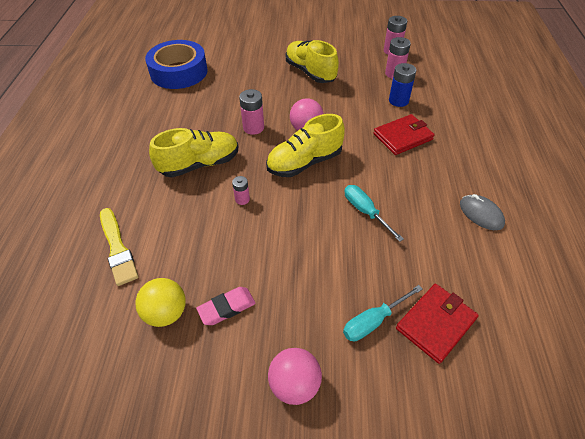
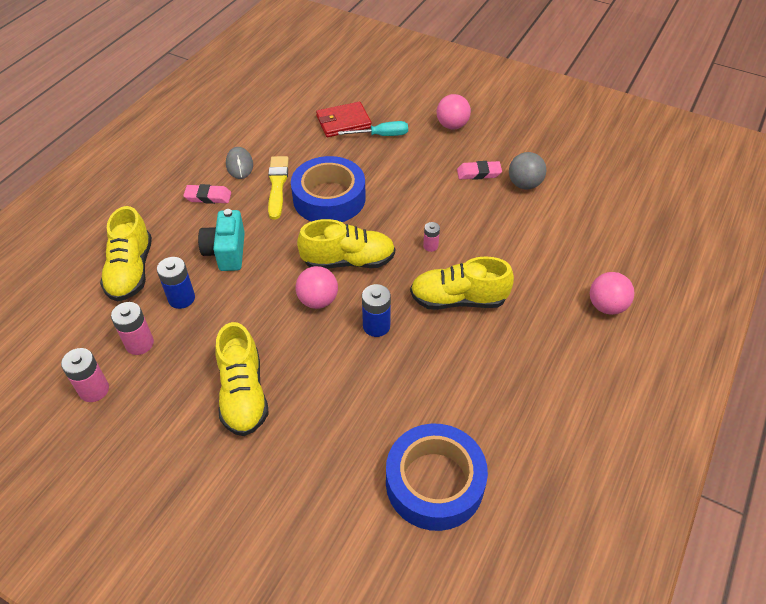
camera: 155 degrees left, 0 degrees up
(69, 201) = (606, 306): none -> pink ball
(117, 248) = (558, 242): yellow brush -> yellow brush (277, 185)
(166, 313) = (524, 184): yellow ball -> grey ball
(253, 128) = (376, 326): pink battery -> blue battery
(365, 211) = (329, 198): turquoise screwdriver -> blue tape
(403, 137) = (226, 252): red wallet -> turquoise camera
(451, 104) = (131, 271): none -> yellow shoe
(468, 172) = (208, 197): none -> pink eraser

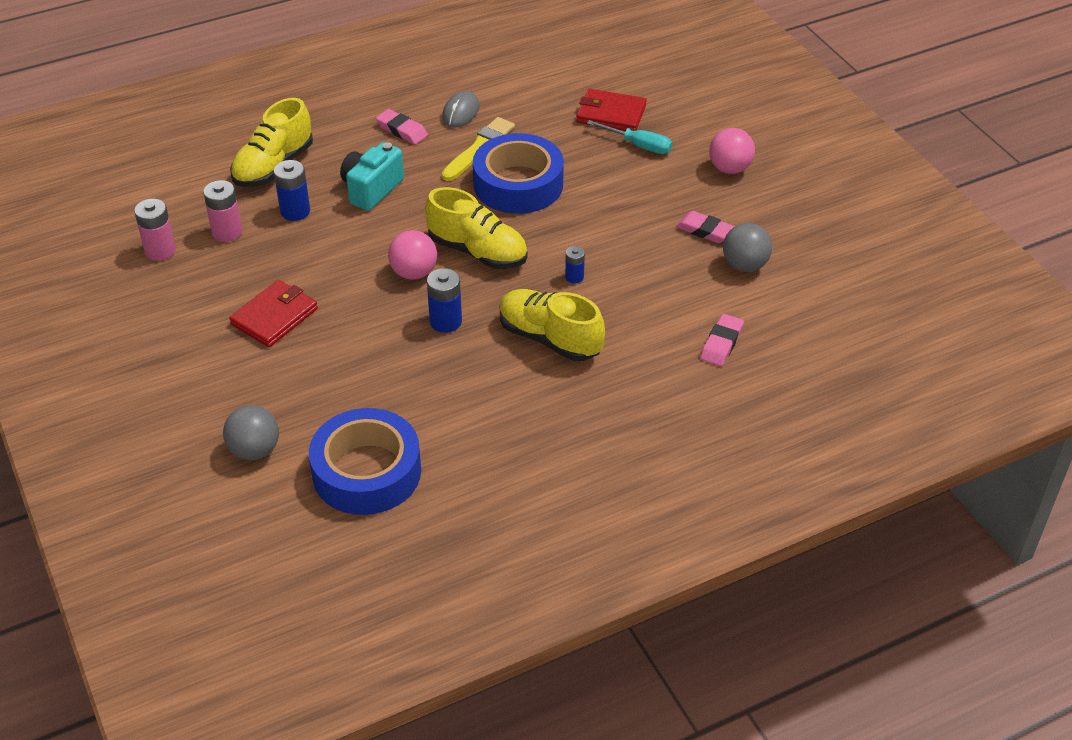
camera: 35 degrees right, 5 degrees down
(243, 394) = (274, 316): yellow shoe -> red wallet
(332, 520) = (254, 450): none -> grey ball
(430, 246) = (574, 277): pink battery -> blue battery
(564, 244) = (721, 343): none -> pink eraser
(606, 306) = (699, 422): pink ball -> none

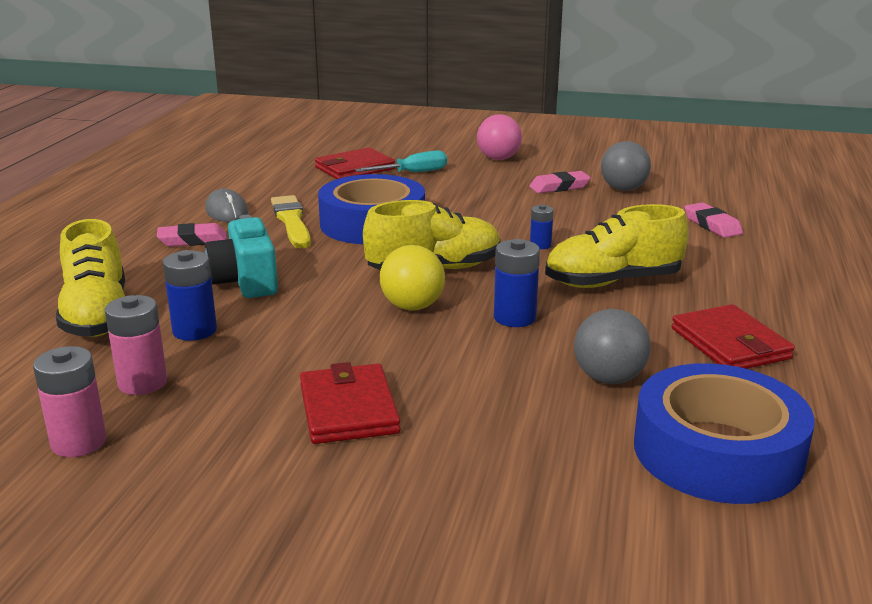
camera: 50 degrees left, 20 degrees down
(254, 450) = (586, 521): grey ball -> grey ball (609, 378)
(414, 273) = (412, 307): pink ball -> yellow ball
(511, 429) = (730, 344): none -> red wallet

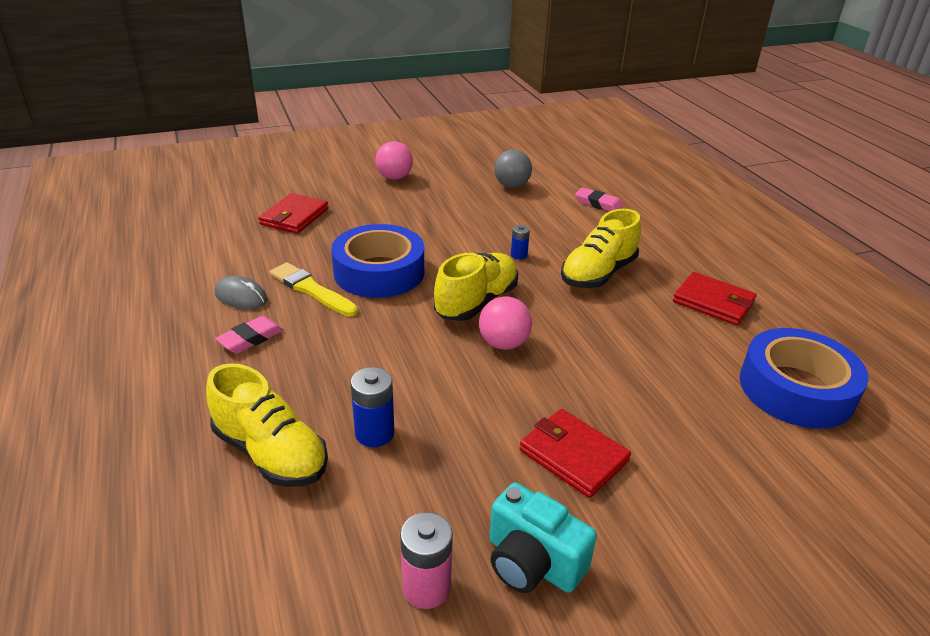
camera: 35 degrees left, 10 degrees up
(142, 383) = (400, 504): pink battery -> none
(245, 282) = (353, 367): turquoise camera -> turquoise camera (532, 562)
(412, 307) = (503, 344): yellow ball -> pink ball
(413, 173) = (347, 209): turquoise screwdriver -> none
(514, 318) = (578, 328): blue battery -> none
(559, 187) = (468, 195): pink eraser -> none
(609, 378) = (686, 357): grey ball -> none

